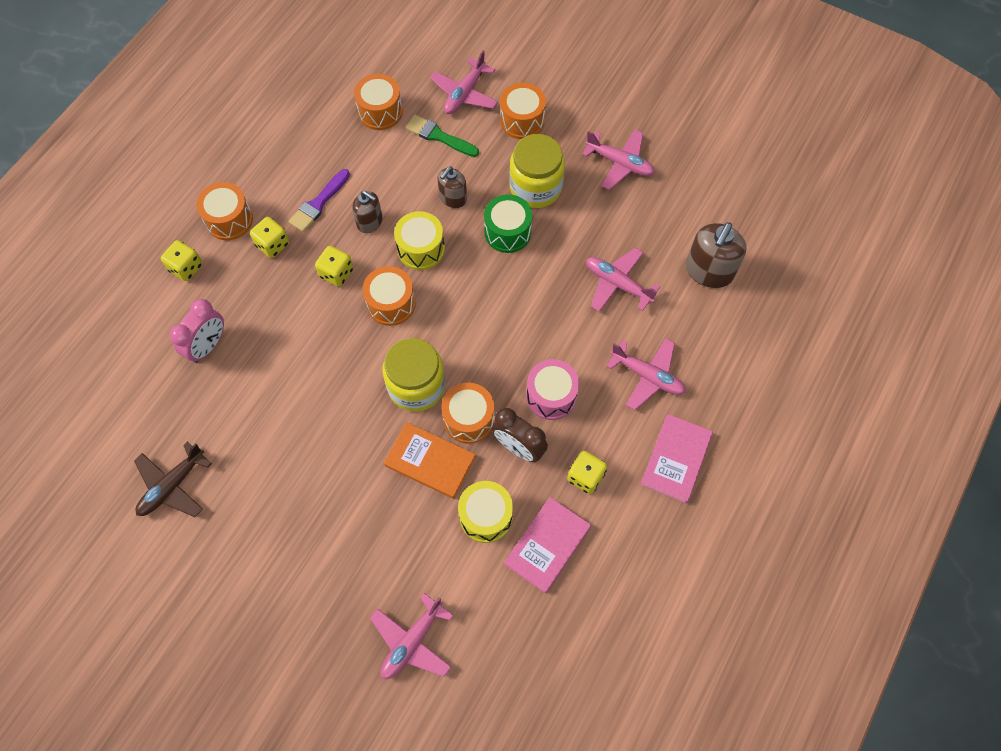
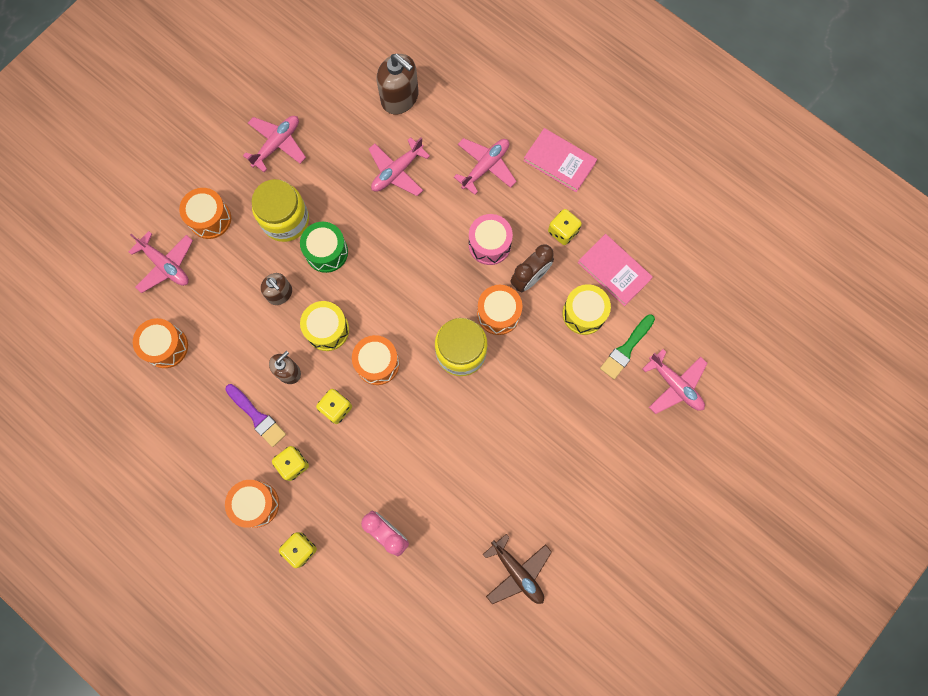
camera: 80 degrees left, 10 degrees up
(430, 461) = (530, 350): orange book -> none
(439, 136) = (209, 296): green brush -> green brush (626, 349)

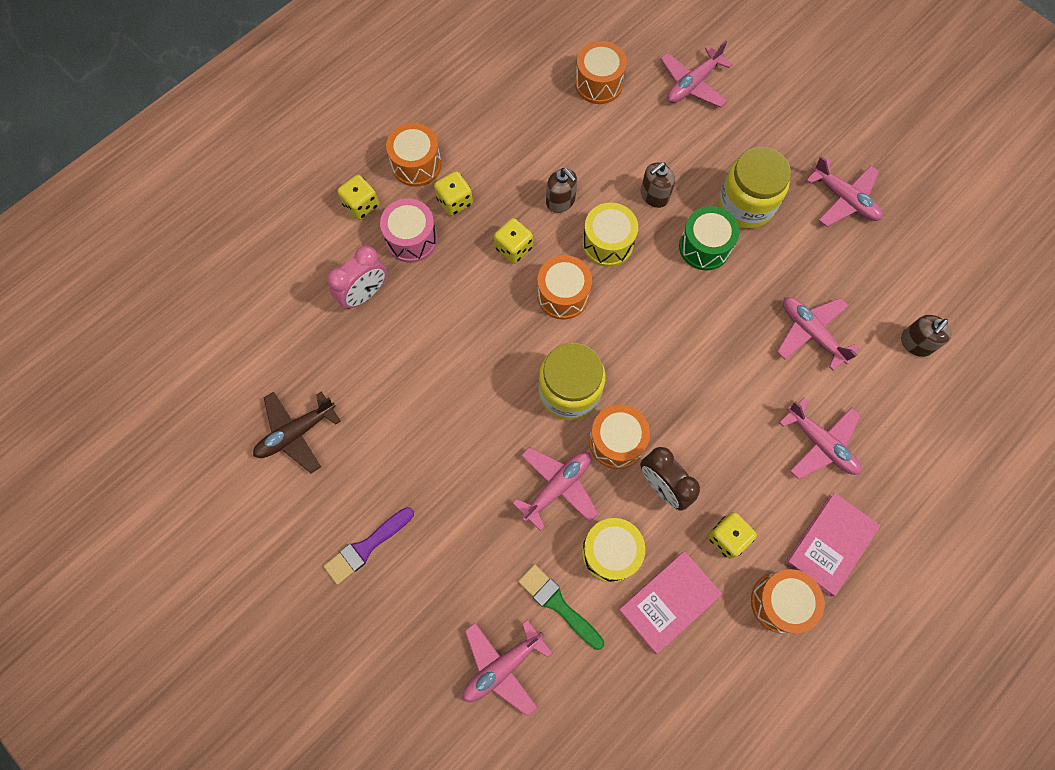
camera: 95 degrees right, 5 degrees down
(210, 219) = (748, 127): orange drum -> orange drum (780, 602)
(257, 417) = (512, 168): purple brush -> purple brush (366, 547)
(400, 98) = (915, 343): brown soap dispenser -> brown soap dispenser, size x0.61
(489, 244) = (710, 438): pink drum -> pink drum (411, 239)
(539, 356) = (557, 487): none -> pink plane

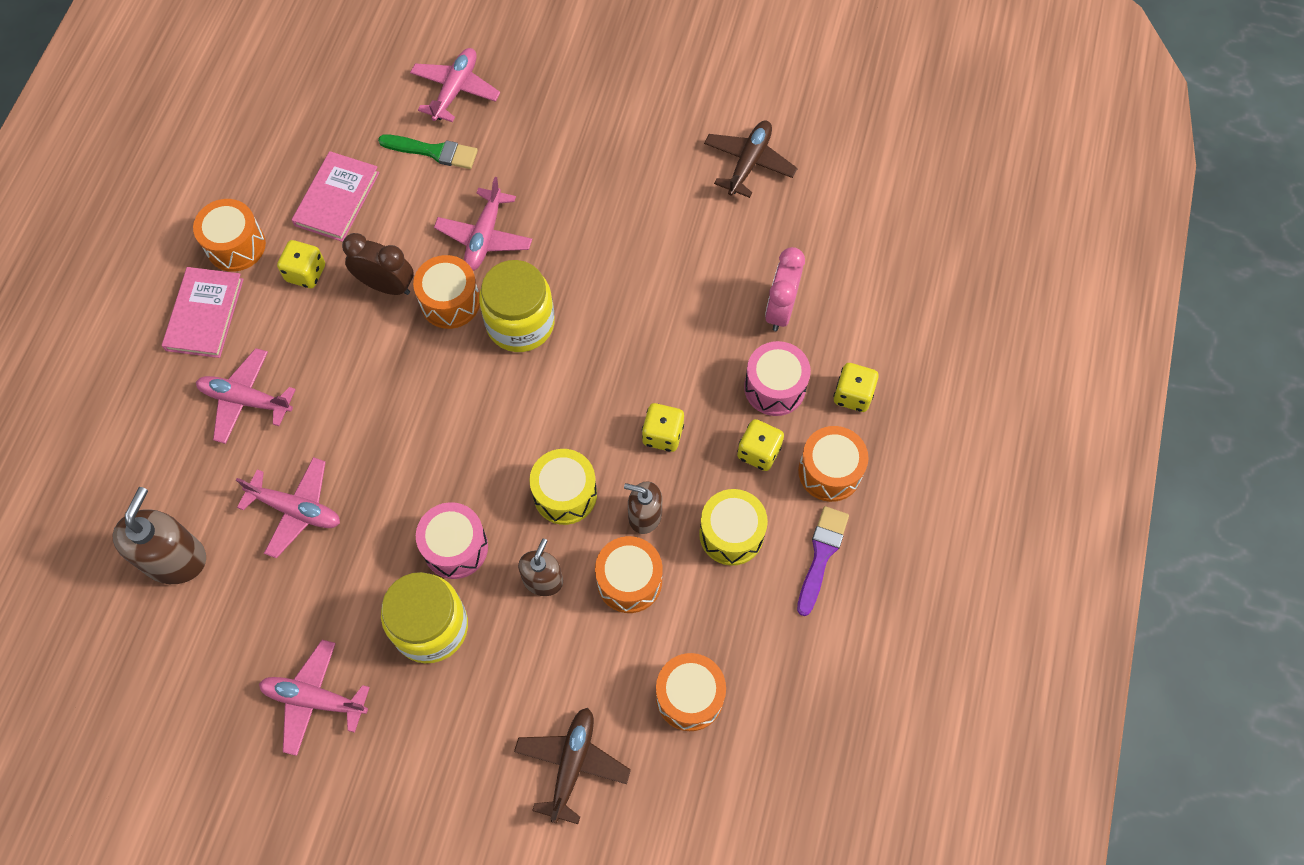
camera: 150 degrees right, 5 degrees down
(366, 547) = (623, 113): purple brush -> purple brush (821, 555)
(563, 295) = (581, 412): orange drum -> orange drum (629, 581)
(610, 552) = (408, 210): yellow drum -> yellow drum (731, 534)
(692, 84) = (572, 764): pink plane -> brown plane
(704, 247) = (455, 547): green drum -> pink drum
(915, 343) = (175, 558): brown soap dispenser -> brown soap dispenser, size x1.63

